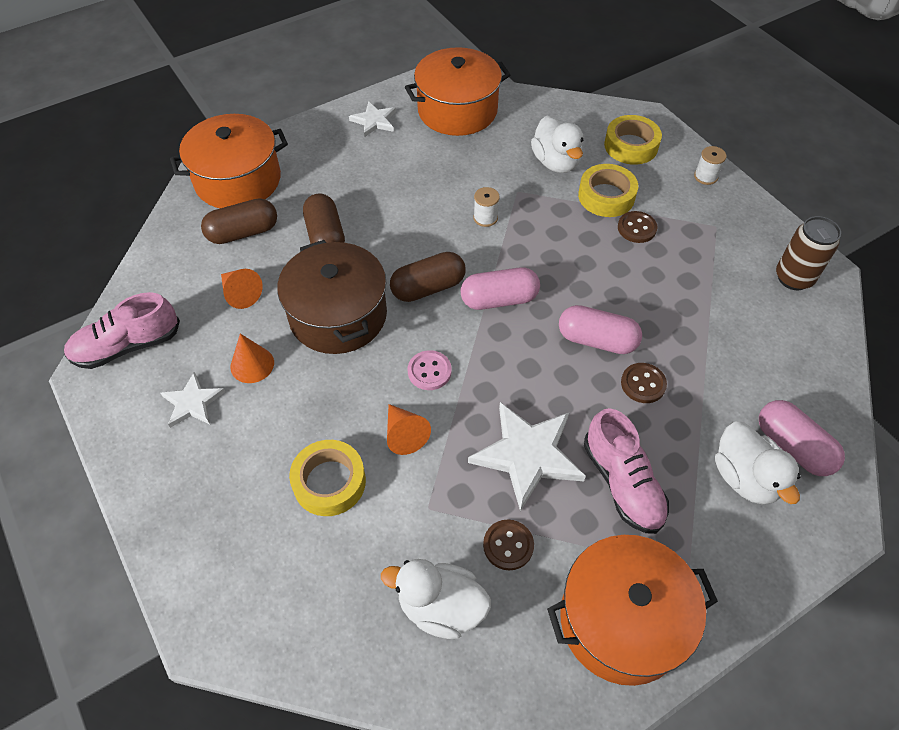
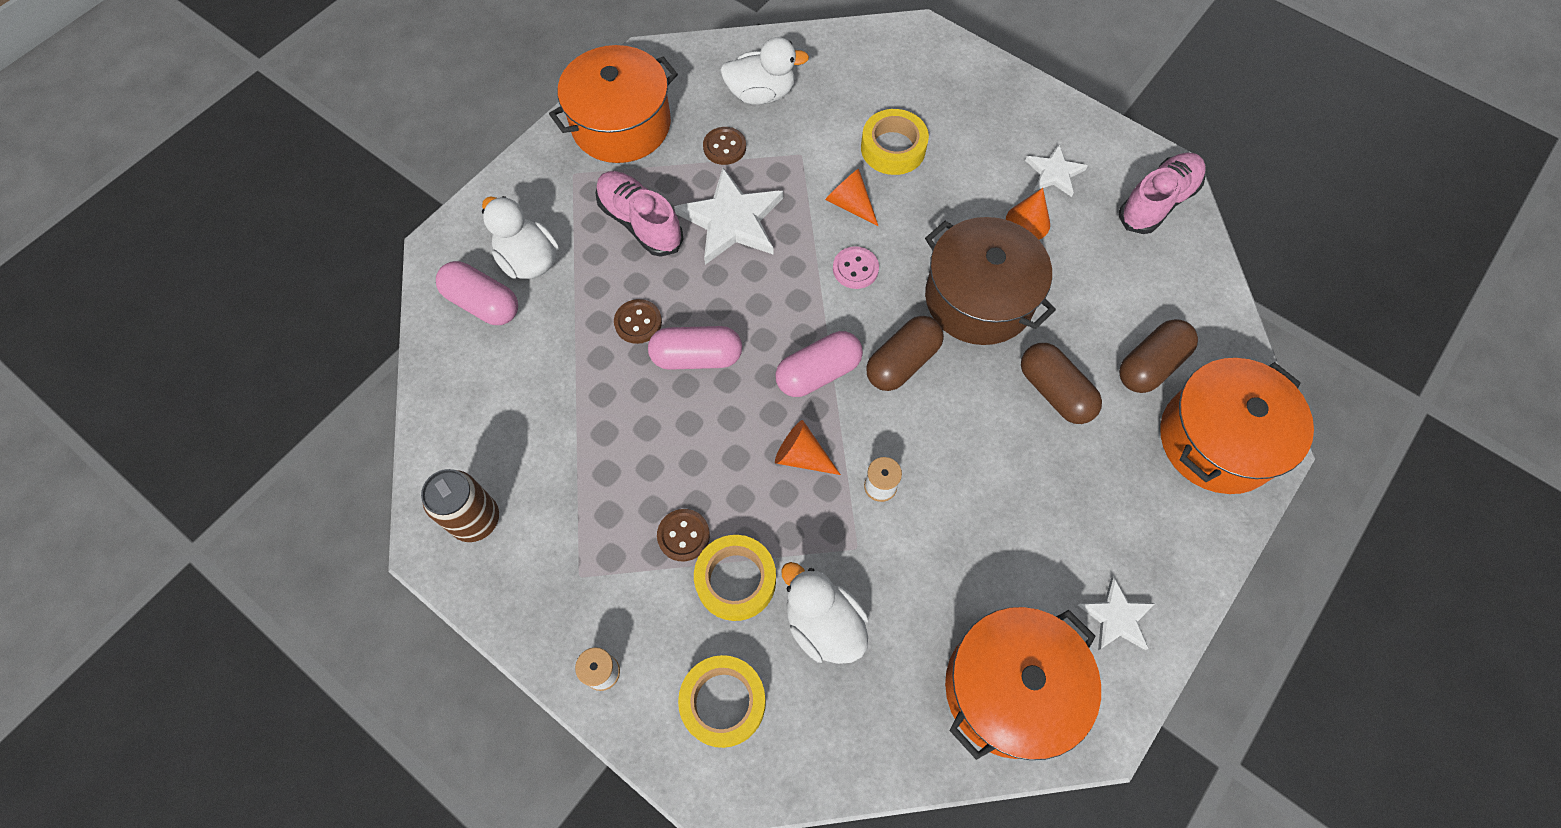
camera: 160 degrees right, 10 degrees up
(240, 294) = (1094, 290): orange cone -> orange cone (801, 456)

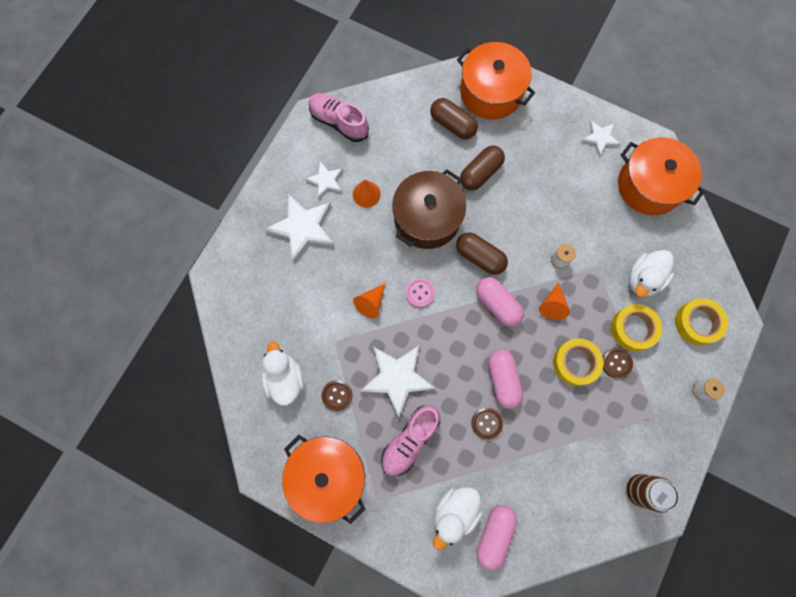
camera: 100 degrees left, 10 degrees up
(893, 148) = (321, 281): yellow tape -> yellow tape (575, 363)
(979, 136) = (303, 228): none -> white star

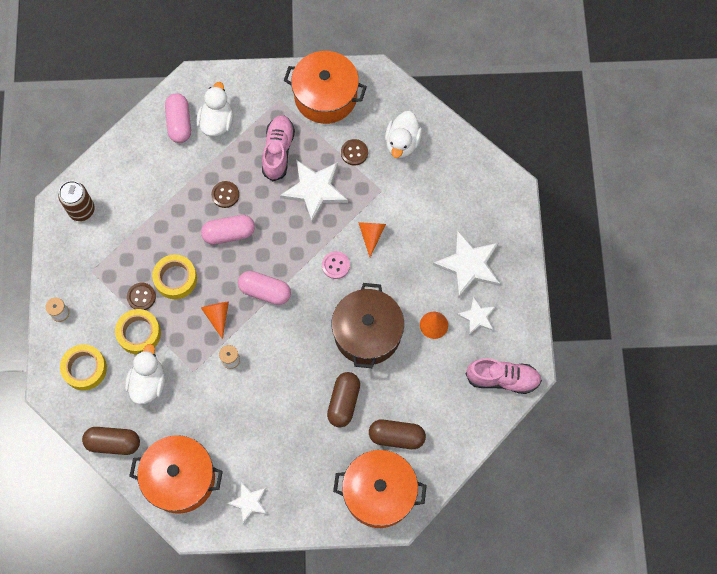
camera: 150 degrees right, 5 degrees down
(285, 378) = (402, 143): white duck -> white duck turned 60 degrees clockwise
(480, 257) = (302, 324): brown capsule -> brown capsule (113, 443)
(503, 380) = (229, 234): pink capsule -> pink capsule turned 60 degrees counterclockwise

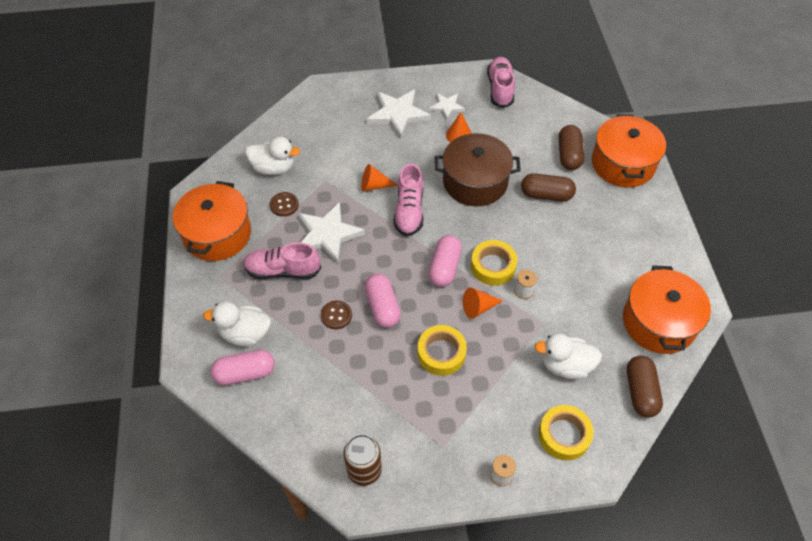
camera: 95 degrees left, 15 degrees down
(139, 333) = (511, 382): yellow tape -> yellow tape (493, 266)
(141, 297) = (467, 386): brown button -> none
(249, 502) = (663, 260): white star -> none
(335, 265) = (409, 211): pink button -> pink shoe

